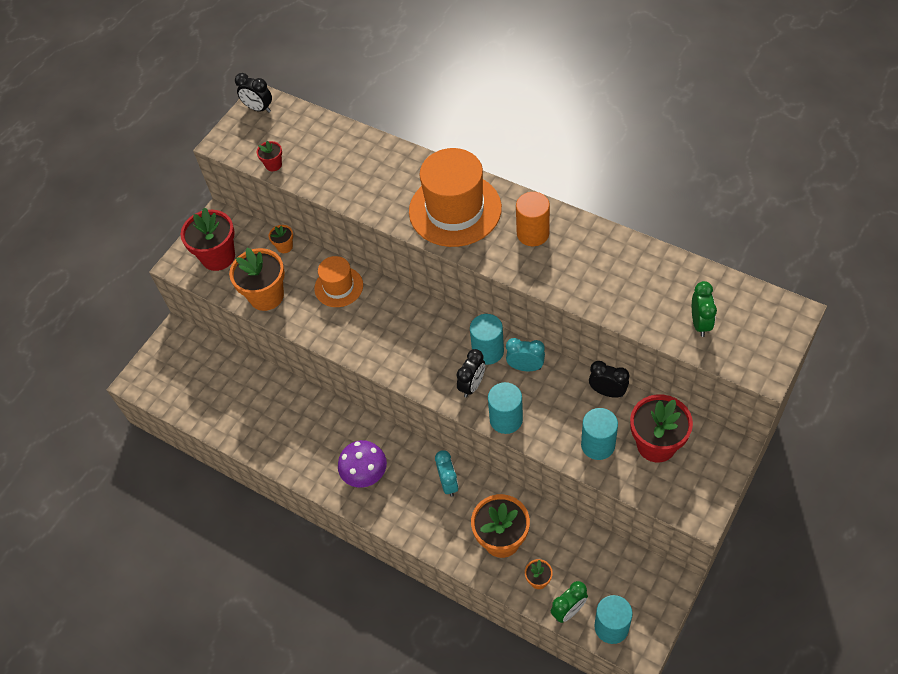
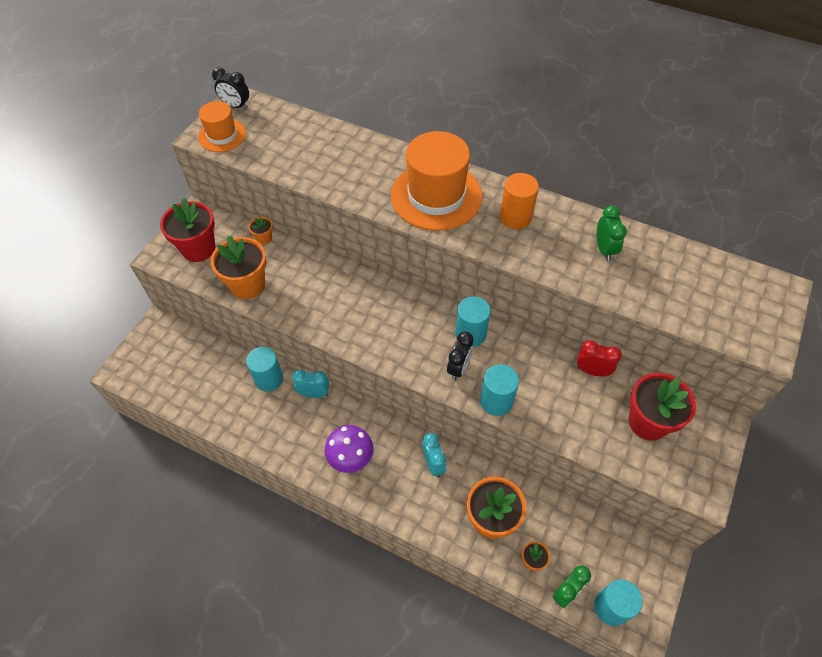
camera: 10 degrees left, 0 degrees up
(273, 165) = (252, 156): red flower pot -> none
(338, 287) = (319, 275): orange hat -> orange hat (222, 135)
(525, 367) = (509, 348): turquoise clock -> turquoise clock (314, 394)
(598, 445) = (590, 424): turquoise cylinder -> turquoise cylinder (269, 379)
(607, 392) = (592, 371): black clock -> red clock
(700, 323) = (694, 300): green clock -> green clock (604, 249)

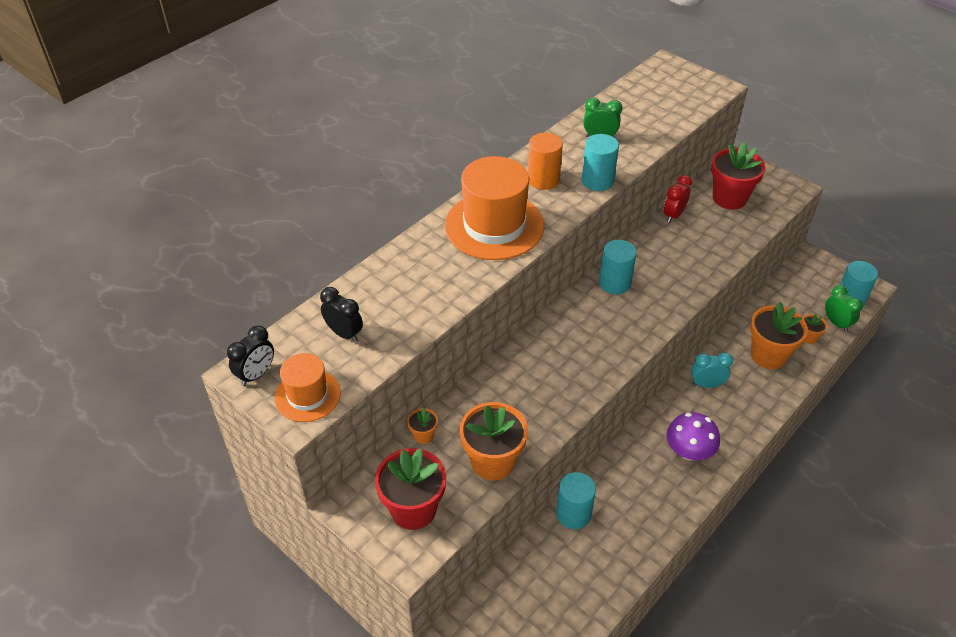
camera: 75 degrees left, 10 degrees down
(314, 394) = (604, 471): turquoise clock -> none
(459, 368) = (652, 300): black clock -> black clock (344, 333)
(496, 401) = (693, 283): turquoise cylinder -> turquoise cylinder (597, 181)

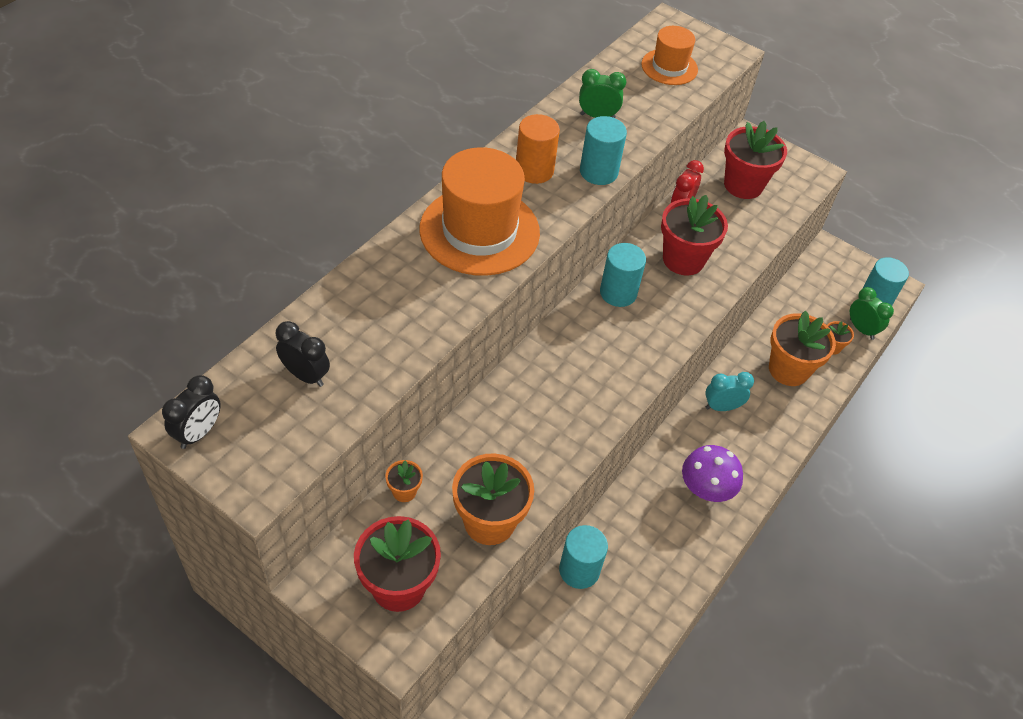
camera: 10 degrees left, 5 degrees up
(307, 395) = (266, 458): orange hat -> orange hat (669, 67)
(673, 257) = (683, 259): none -> red flower pot

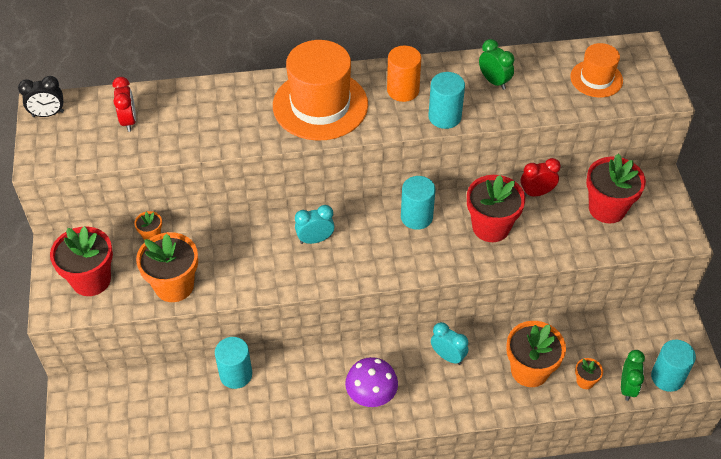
camera: 50 degrees right, 0 degrees up
(305, 375) = (129, 121): black clock -> red clock
(561, 376) = (315, 239): none -> turquoise clock

